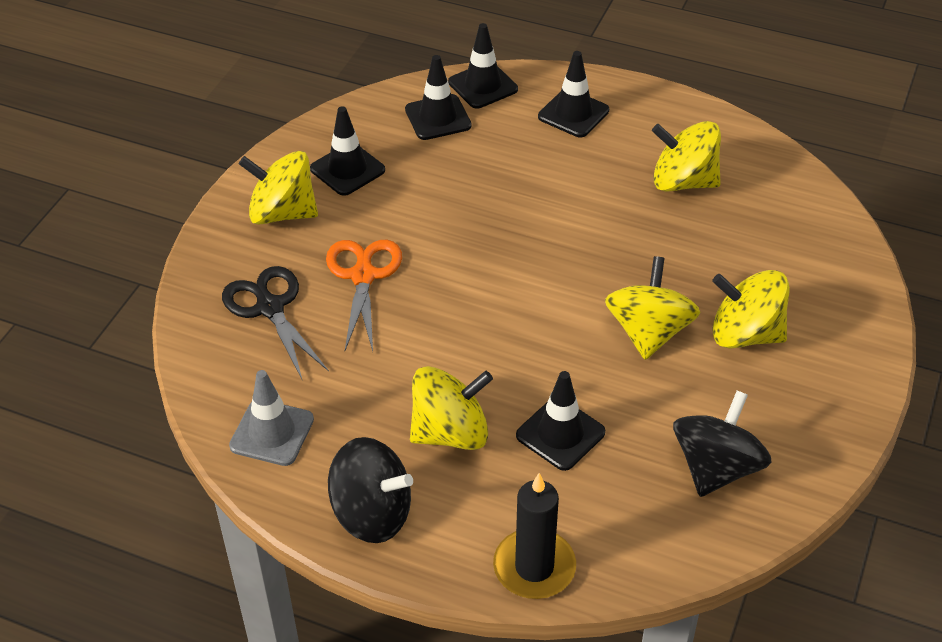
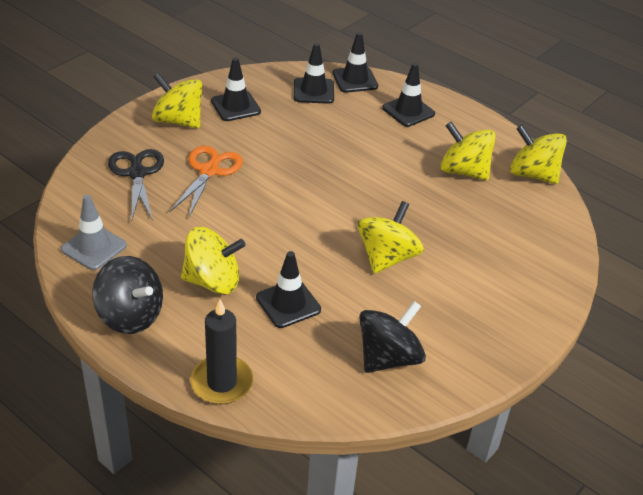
camera: 15 degrees right, 5 degrees down
(745, 334) = (457, 278): yellow spinning top -> yellow spinning top (533, 174)

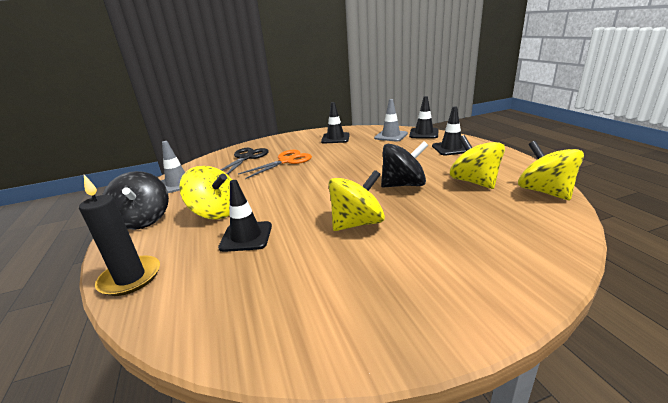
camera: 35 degrees right, 15 degrees down
(178, 121) = (296, 141): yellow spinning top -> none
(313, 91) = (391, 136): black traffic cone -> grey traffic cone
(388, 357) = (279, 301): black spinning top -> black spinning top (403, 185)

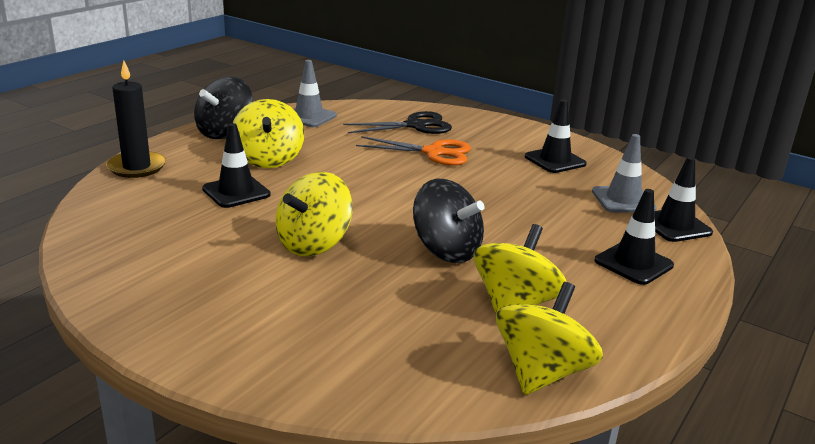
camera: 50 degrees right, 0 degrees up
(357, 223) = (313, 244): yellow spinning top -> yellow spinning top turned 105 degrees clockwise

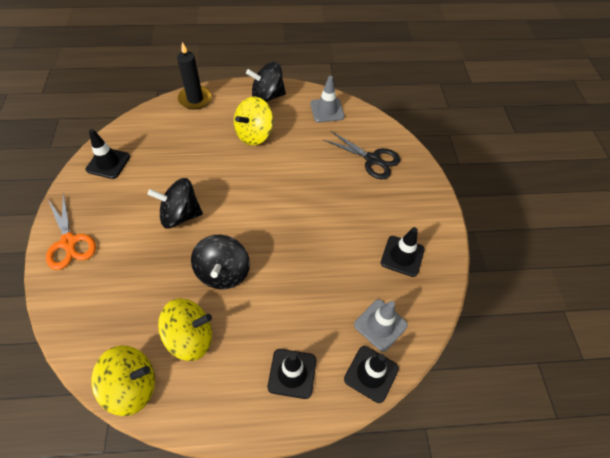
camera: 50 degrees right, 30 degrees up
(236, 192) = (205, 149): black traffic cone -> black traffic cone (108, 163)
(313, 244) = (180, 215): yellow spinning top -> black spinning top
(433, 152) = (342, 191): orange scissors -> orange scissors (69, 242)

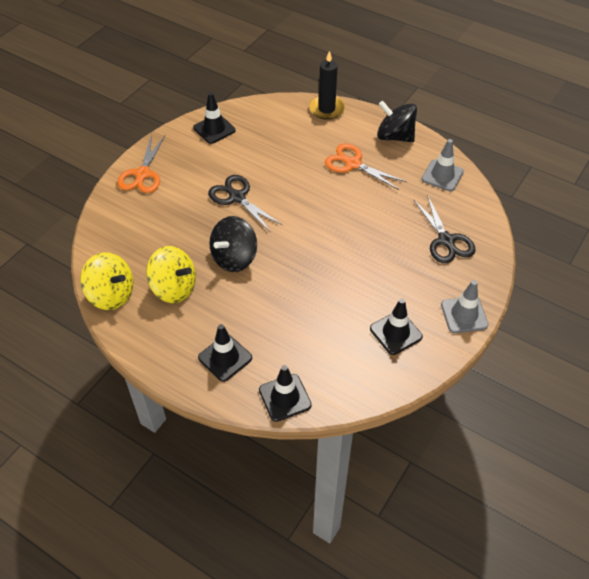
camera: 40 degrees right, 5 degrees down
(180, 215) = (237, 197): black spinning top -> black scissors
(254, 134) = (353, 164): yellow spinning top -> orange scissors
(380, 325) = (325, 370): grey traffic cone -> grey traffic cone (464, 315)

